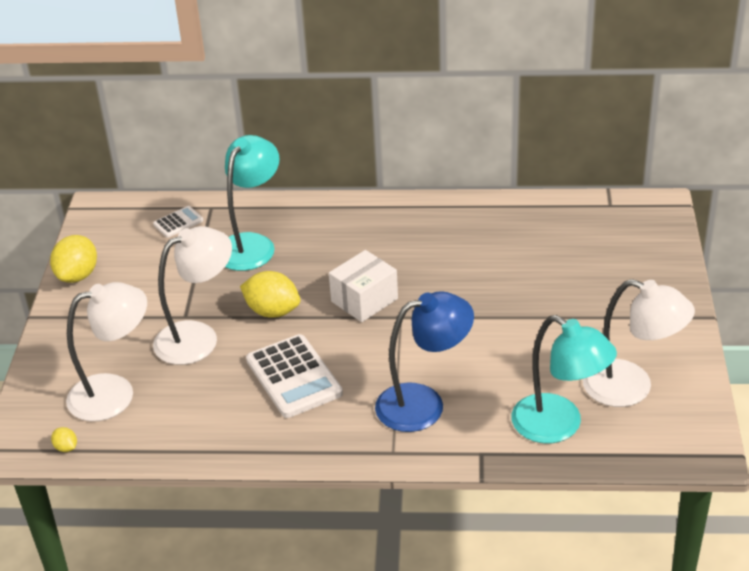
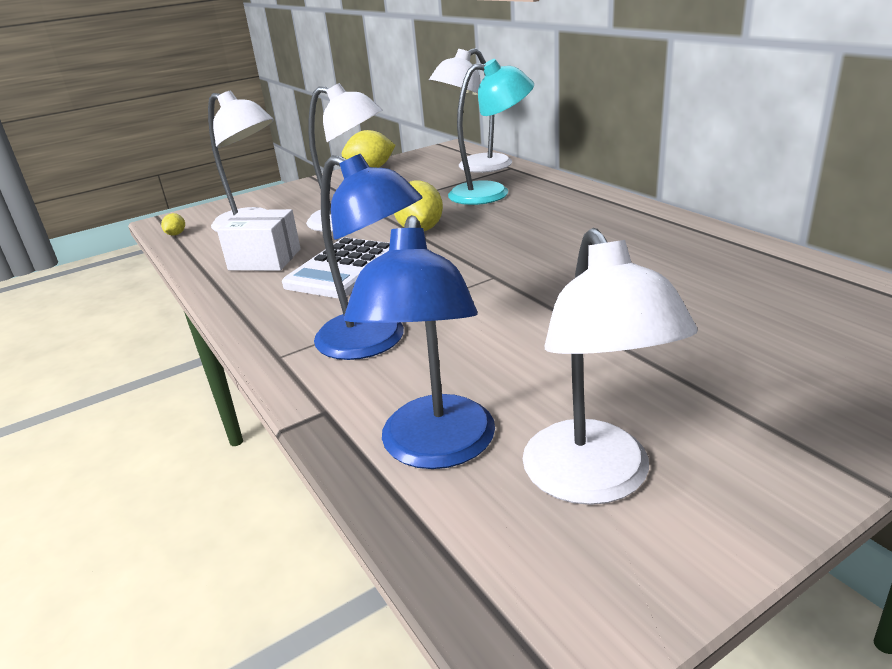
camera: 55 degrees right, 10 degrees down
(178, 222) = (475, 167): white calculator -> white lamp
(364, 300) = (492, 253): white box -> white box (265, 259)
(559, 426) = (435, 449): turquoise lamp -> blue lamp

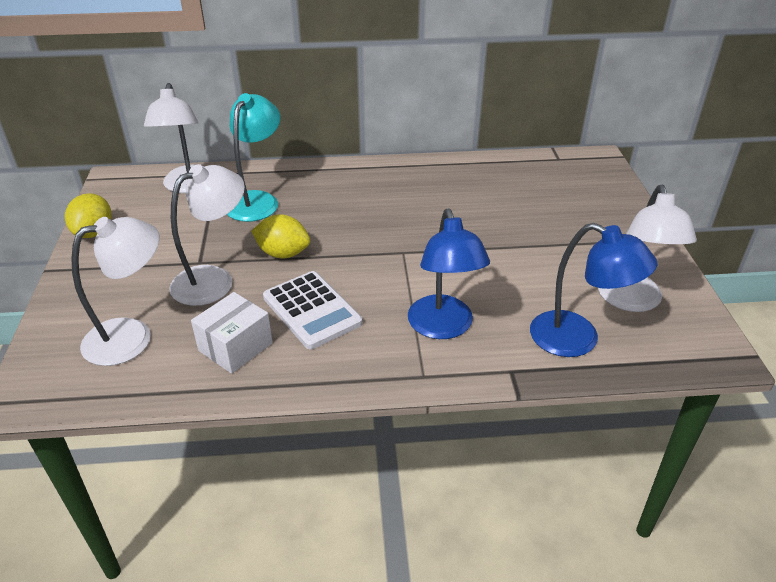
camera: 65 degrees left, 10 degrees up
(176, 234) = (79, 395): yellow lemon -> none
(374, 341) = (443, 327): blue lamp -> blue lamp turned 105 degrees clockwise
(594, 481) = (632, 301): white lamp -> white lamp turned 75 degrees clockwise

